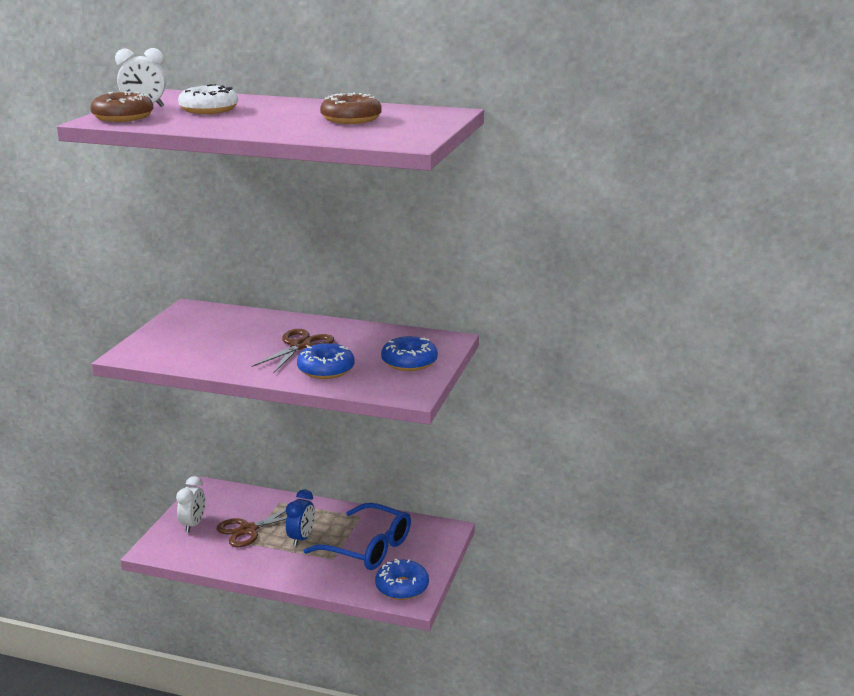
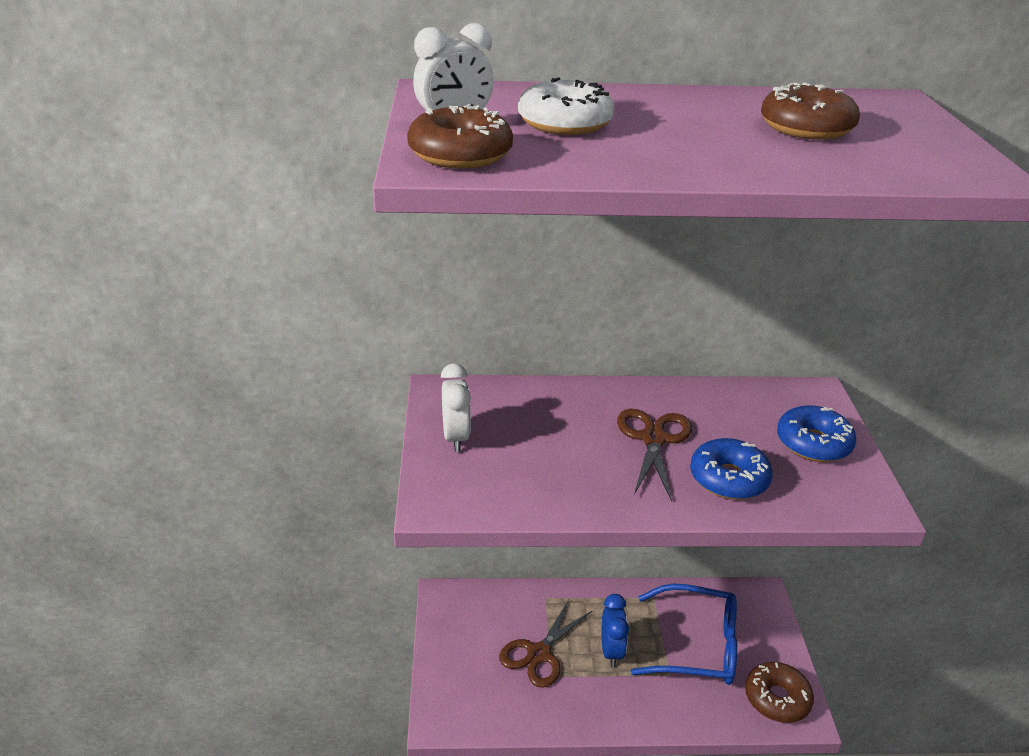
camera: 20 degrees left, 10 degrees up
(193, 524) = (465, 662): white clock -> white clock (455, 438)
(402, 587) = (777, 698): blue donut -> brown donut

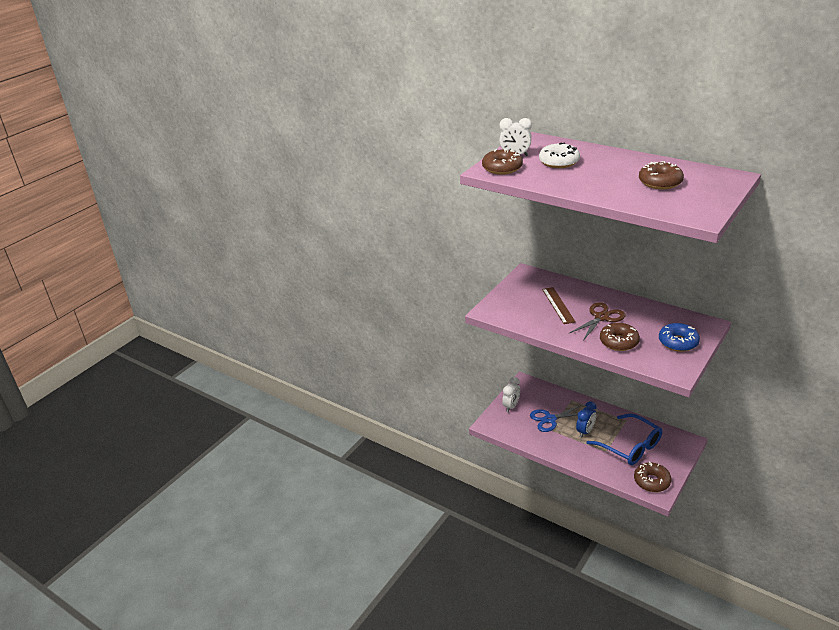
camera: 40 degrees right, 0 degrees up
(455, 438) = (516, 291): white clock -> white clock (511, 406)
(539, 654) = (550, 419): brown scissors -> blue scissors
(558, 440) = (558, 305): none -> brown ruler
(728, 479) = (619, 342): blue donut -> brown donut

